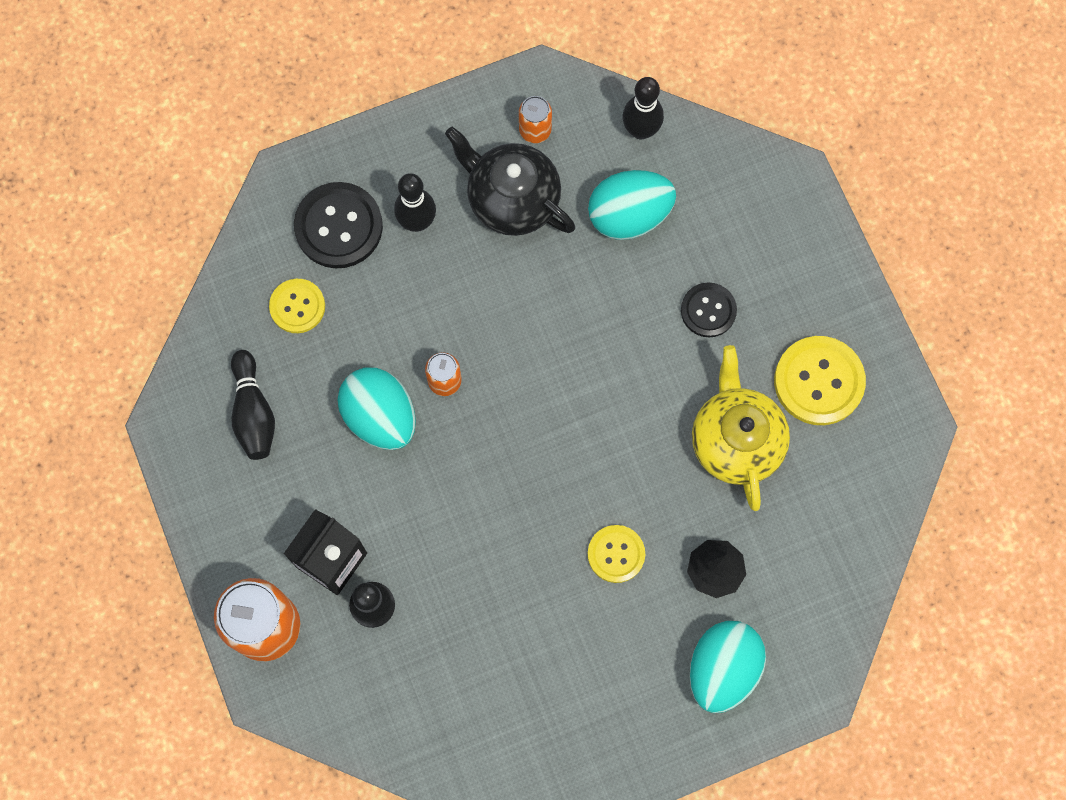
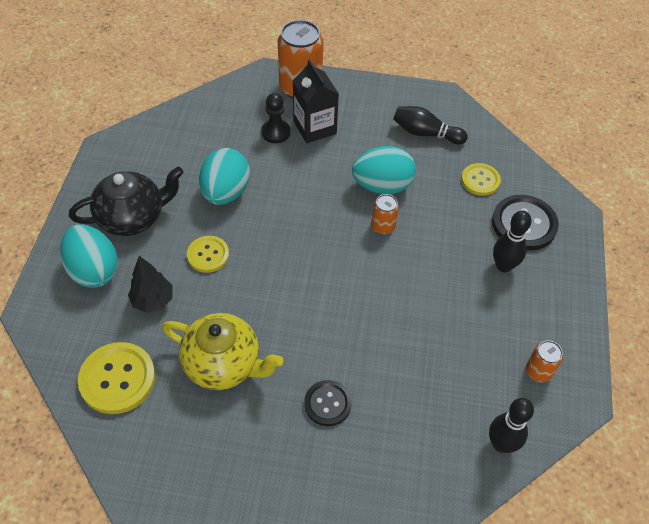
camera: 120 degrees right, 20 degrees down
(511, 199) = (490, 327): black teapot -> black teapot (132, 217)
(629, 216) = (434, 394): turquoise egg -> turquoise egg (226, 192)
(819, 381) = (223, 446): yellow button -> yellow button (117, 379)

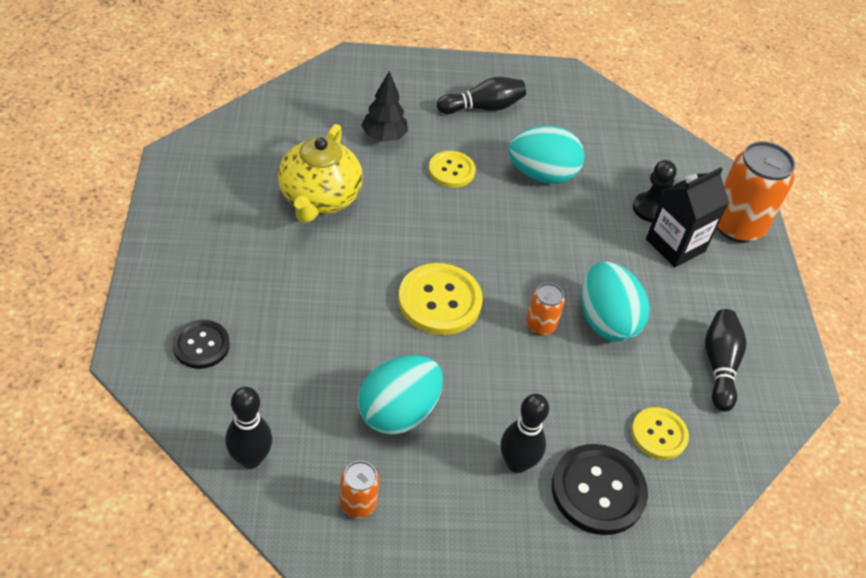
camera: 75 degrees right, 5 degrees down
(94, 270) = (410, 91): turquoise egg -> turquoise egg (398, 412)
(117, 379) = (291, 125): yellow button -> yellow button (439, 301)
(132, 217) = (483, 107): black teapot -> black bowling pin
(327, 404) = (284, 288): black button -> black button (201, 345)

